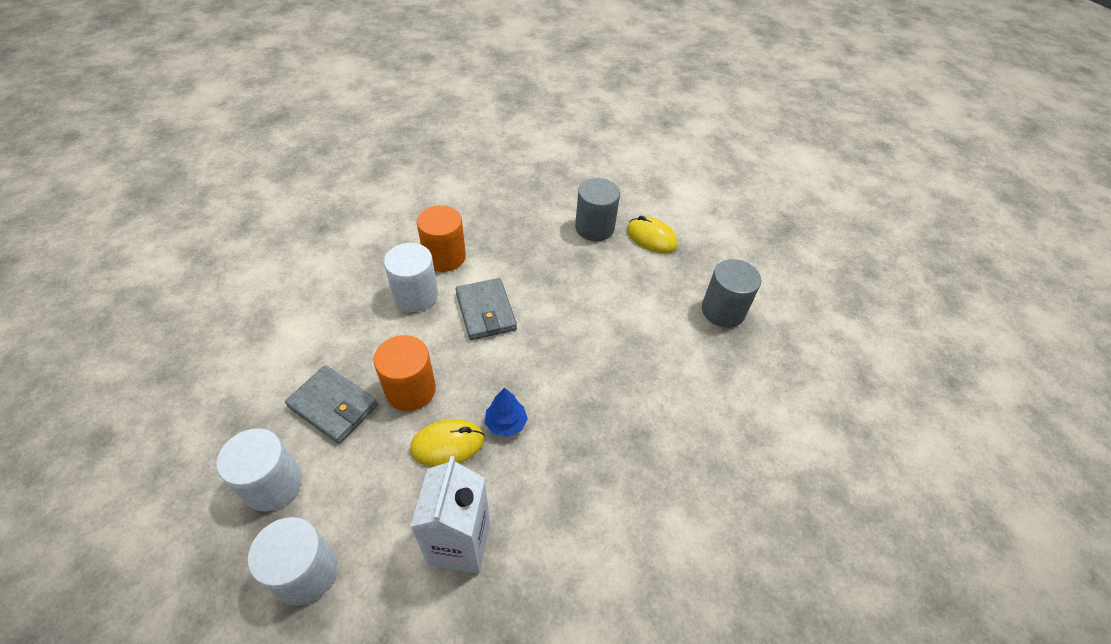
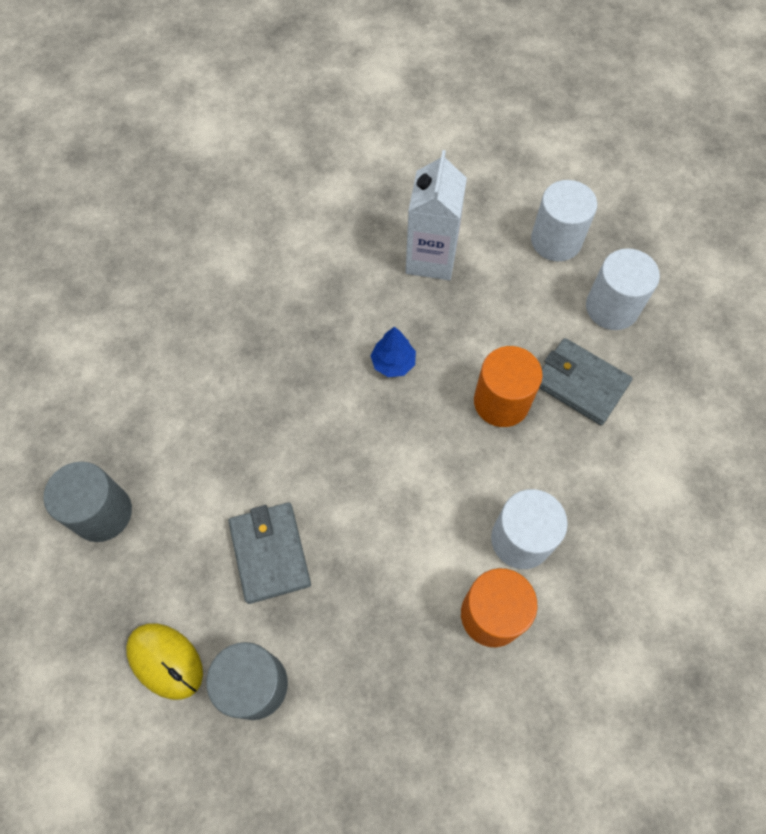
camera: 175 degrees left, 15 degrees up
(447, 444) = (452, 342): yellow mouse -> none
(486, 311) = (423, 512): grey wallet -> grey wallet (270, 553)

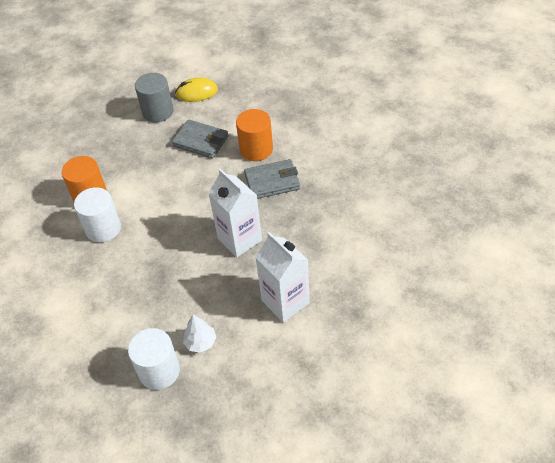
camera: 135 degrees right, 15 degrees down
(102, 513) = (278, 100): grey cylinder -> none
(393, 363) = (239, 239): blue tree -> white carton
(501, 402) = (169, 270): orange cylinder -> orange cylinder (256, 149)
(548, 297) = (200, 342): none -> white tree
(556, 240) = (231, 380): white cylinder -> none
(580, 383) = (138, 314): grey wallet -> grey wallet (272, 181)

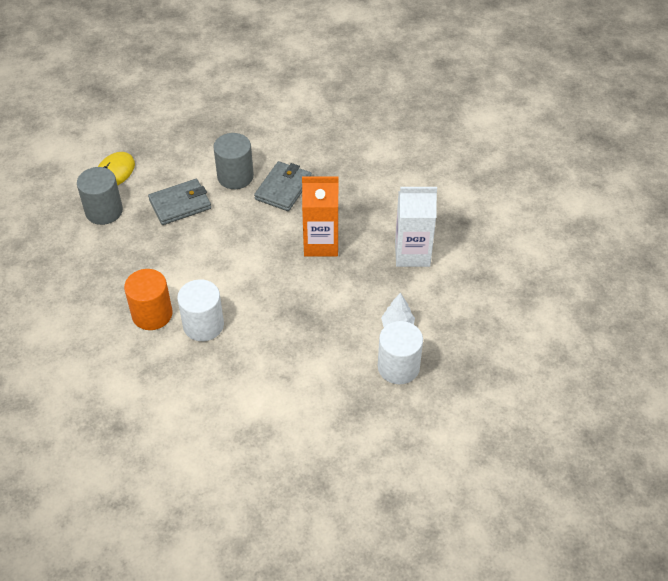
camera: 55 degrees left, 0 degrees up
(239, 239) = (321, 244): white carton -> orange carton
(256, 149) = (235, 176): orange cylinder -> grey cylinder

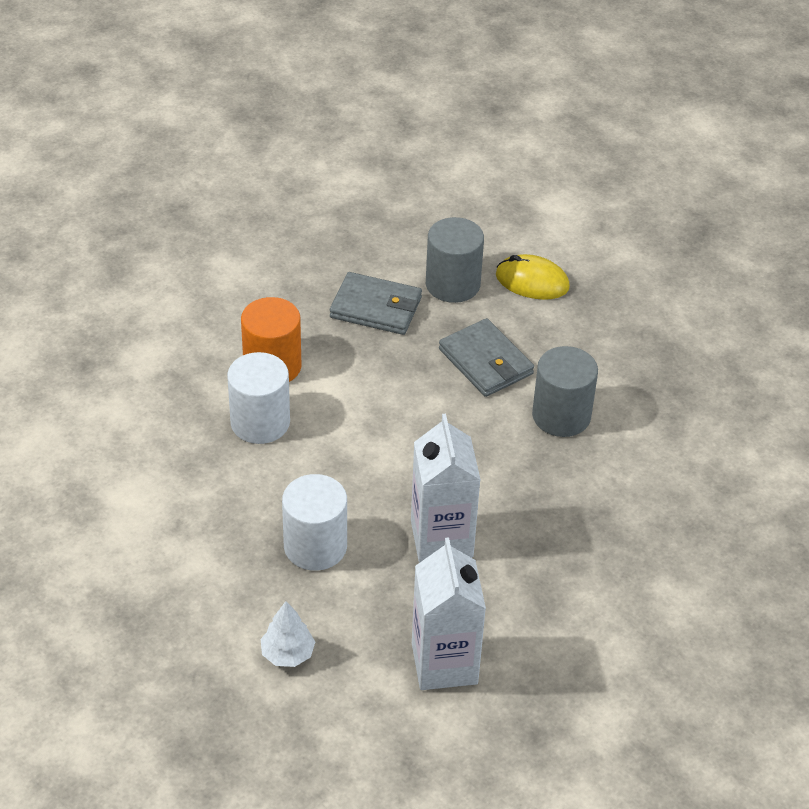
camera: 80 degrees right, 5 degrees down
(283, 189) = (550, 477): grey wallet -> grey wallet (376, 307)
(321, 244) = (441, 539): orange carton -> white carton
(398, 367) = (207, 661): white cylinder -> white cylinder (315, 546)

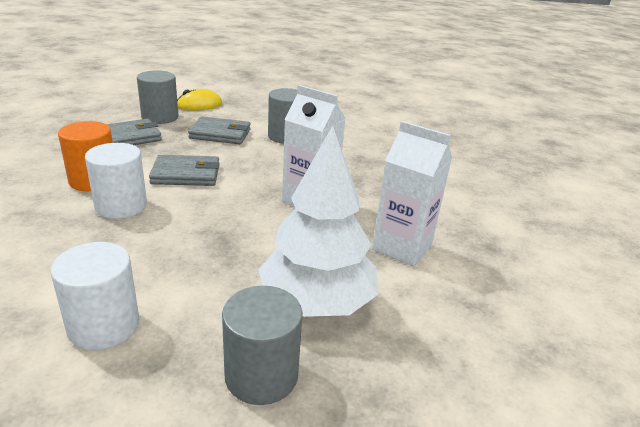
camera: 50 degrees left, 15 degrees down
(174, 677) = (261, 375): none -> grey cylinder
(287, 653) = (316, 302): white tree -> white tree, size x2.33
(315, 546) = (246, 241): white cylinder -> white cylinder (104, 326)
(366, 413) = (186, 174): none -> grey wallet

